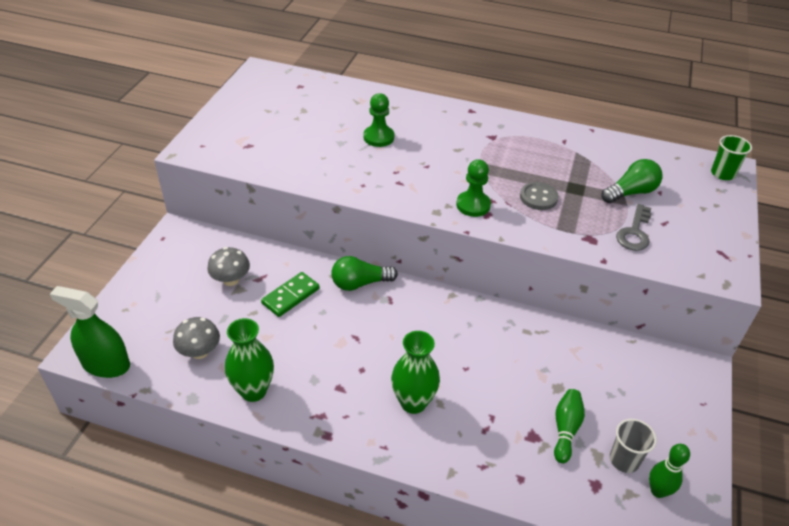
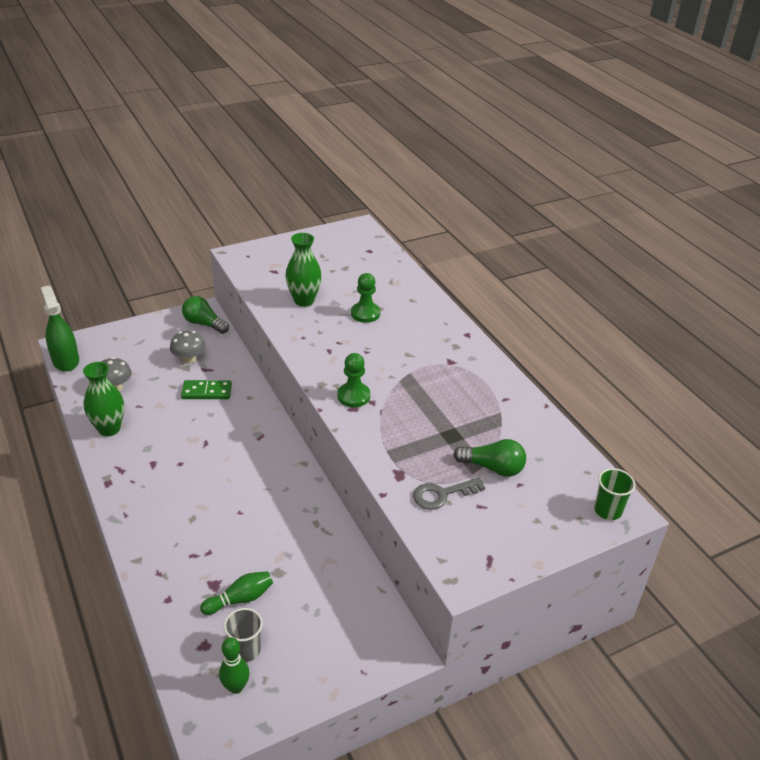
camera: 45 degrees right, 5 degrees down
(360, 283) = (257, 413): green light bulb -> green light bulb (204, 324)
(413, 402) = (178, 505): green vase -> green vase (304, 301)
(538, 197) = (410, 422): grey button -> none

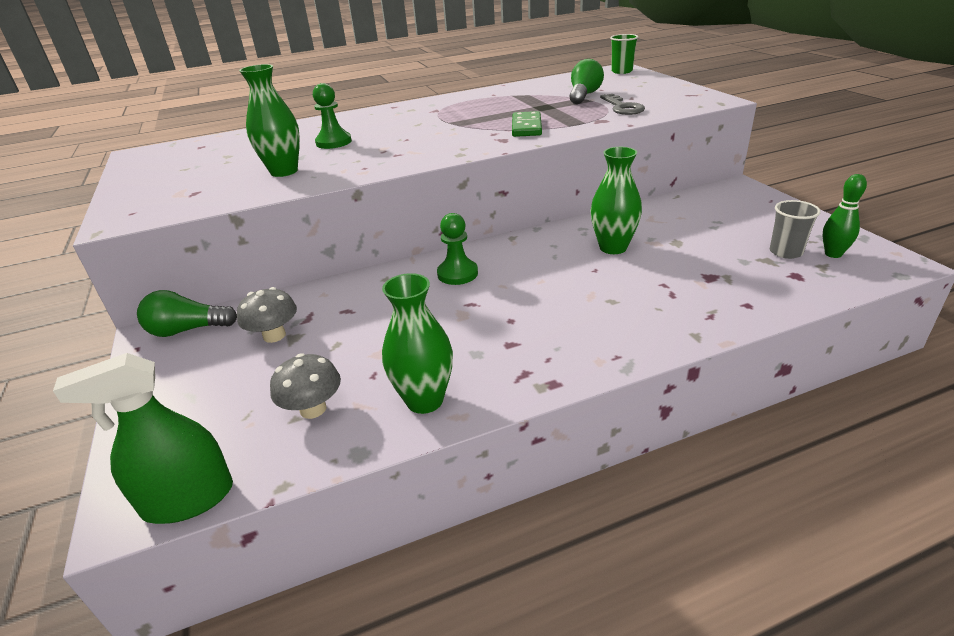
camera: 80 degrees left, 5 degrees down
(204, 324) = (187, 330): green light bulb -> green light bulb turned 45 degrees clockwise
(207, 392) = (362, 312): green domino -> green domino (526, 127)
(240, 599) = (723, 260): green bowling pin -> none
(275, 527) = (613, 247): none -> green vase
(353, 396) = (483, 140): green pawn -> green pawn (457, 274)

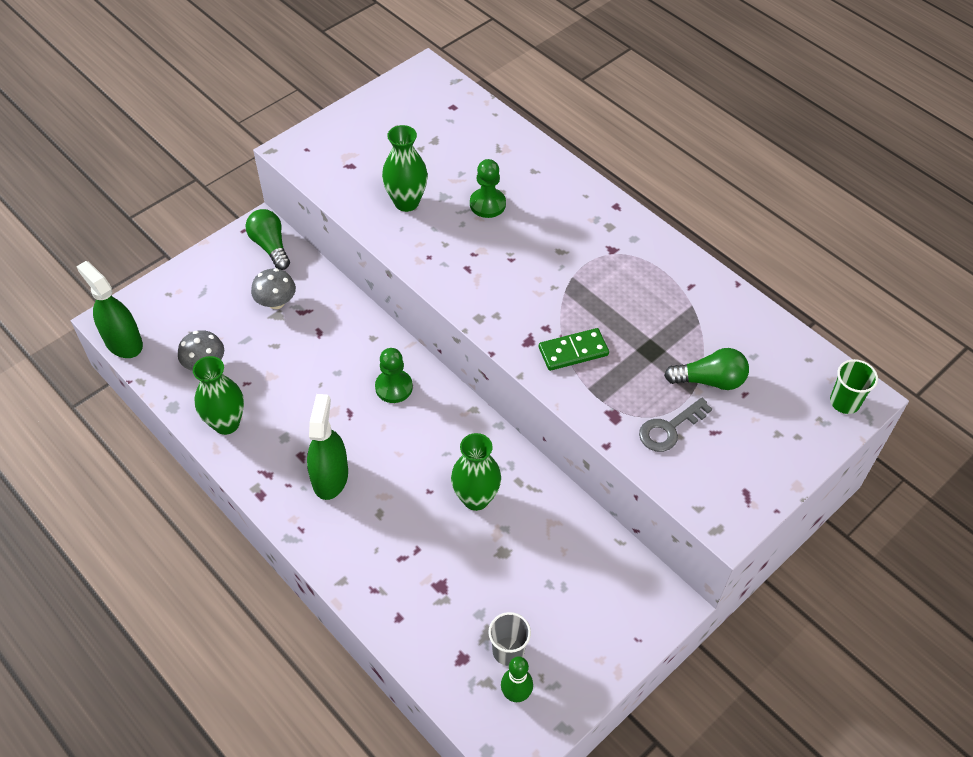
camera: 65 degrees right, 20 degrees up
(551, 326) = (330, 477): none -> green spray bottle

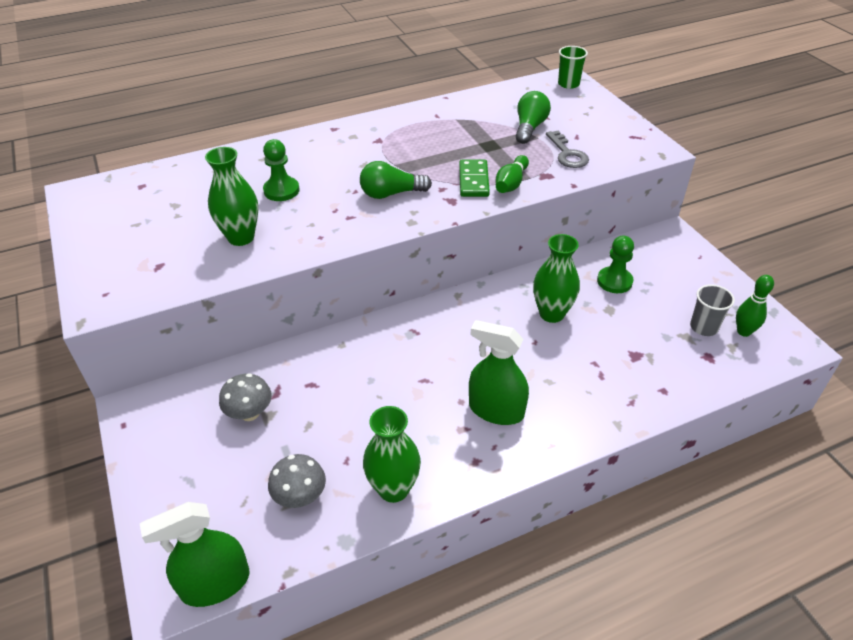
camera: 70 degrees left, 10 degrees down
(270, 246) = (166, 403): green light bulb -> green light bulb (391, 194)
(394, 387) = (409, 341): green pawn -> green pawn (614, 281)
(582, 386) = (511, 183): none -> green bowling pin

